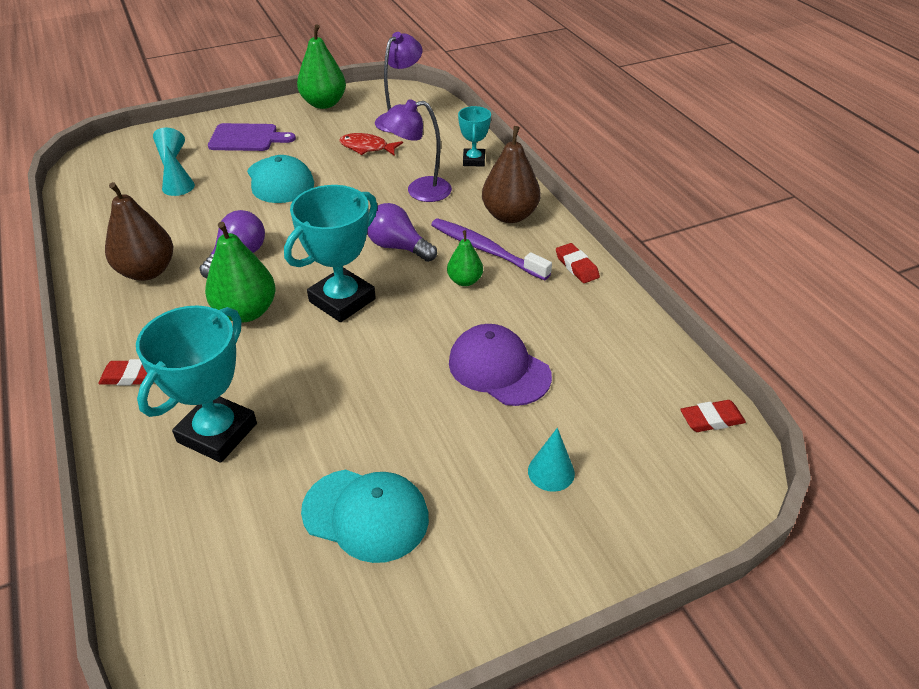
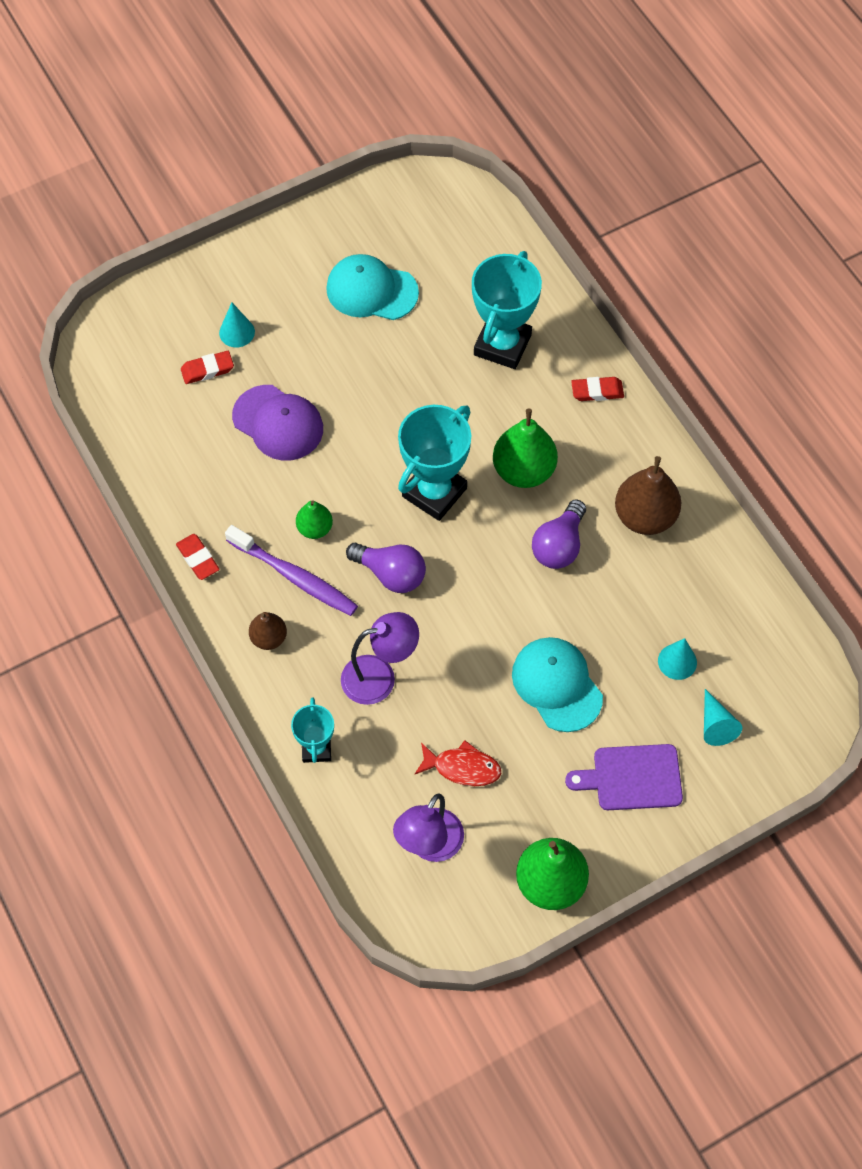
camera: 175 degrees right, 20 degrees up
(510, 215) = (269, 638): brown pear -> brown pear, size x0.56
(711, 419) = (102, 386): red eraser -> red eraser (207, 370)

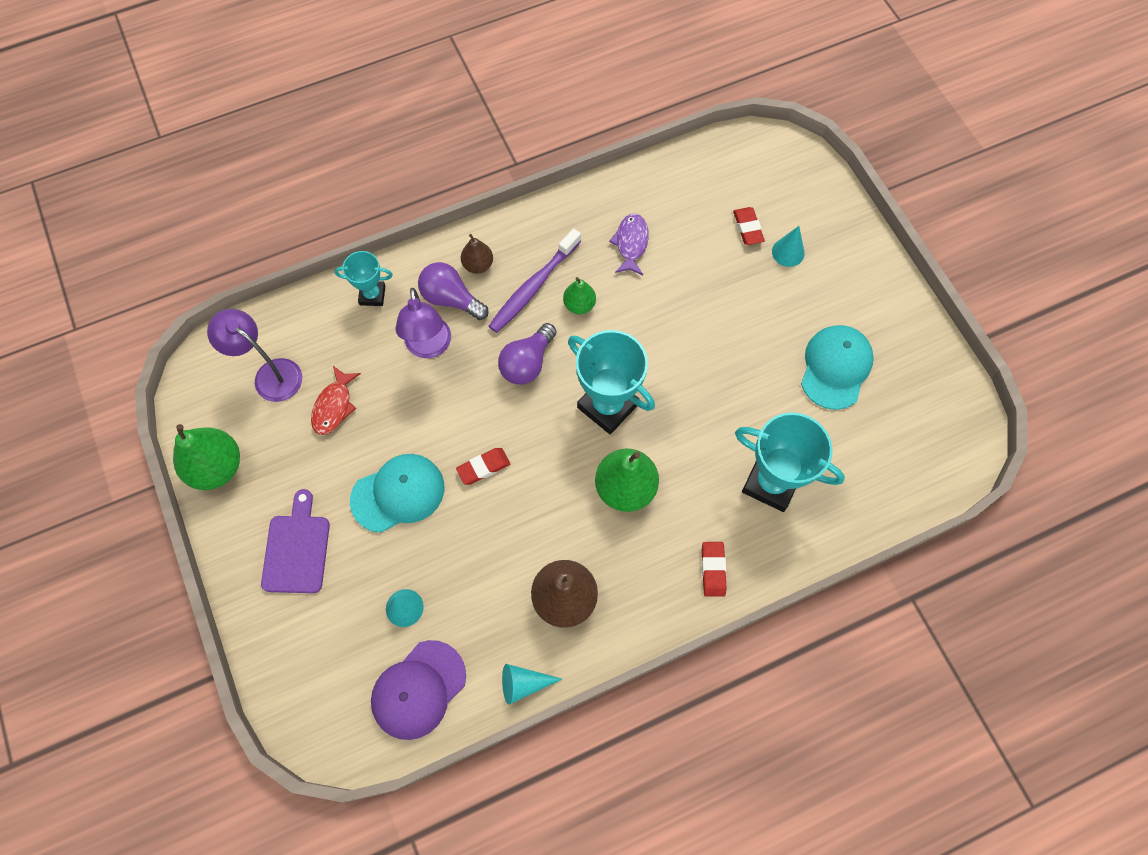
camera: 95 degrees right, 5 degrees up
(198, 559) = (558, 216): red eraser -> red eraser (483, 467)
(232, 482) = (631, 243): none -> purple fish
(278, 423) = (689, 281): purple cap -> purple cap (418, 689)
(559, 545) = (540, 512): purple light bulb -> purple light bulb (451, 299)
(715, 724) = (334, 635): turquoise cone -> turquoise cone (524, 683)

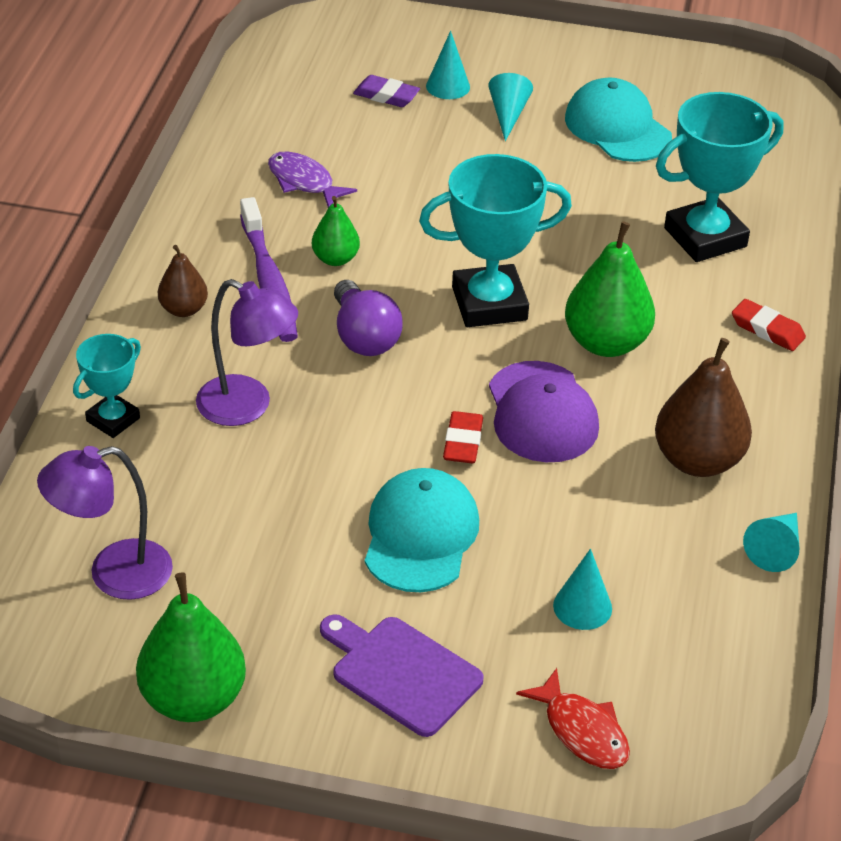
camera: 55 degrees left, 25 degrees down
(334, 406) = (232, 534): red fish -> red fish (582, 731)
(418, 689) = (704, 648): purple cap -> purple cap (542, 413)
(451, 299) = (202, 355): purple light bulb -> none
(747, 228) = (386, 96): red eraser -> purple eraser
(791, 301) = (508, 114): none -> turquoise cone

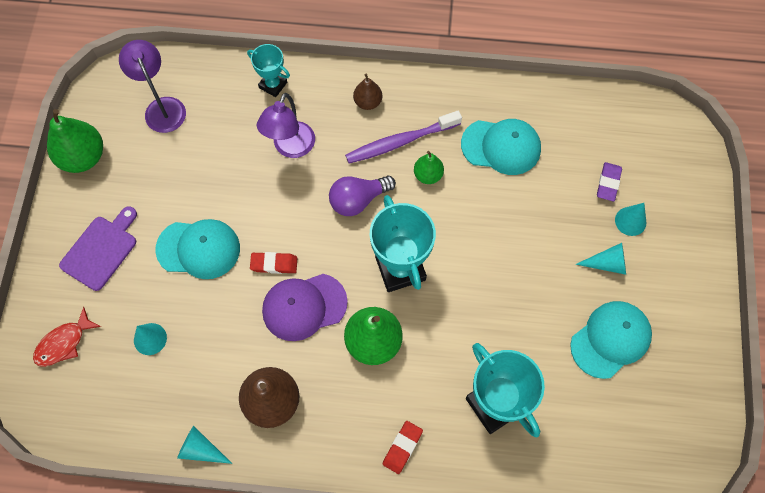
camera: 85 degrees right, 25 degrees up
(304, 182) = (501, 146): purple fish -> turquoise cap

